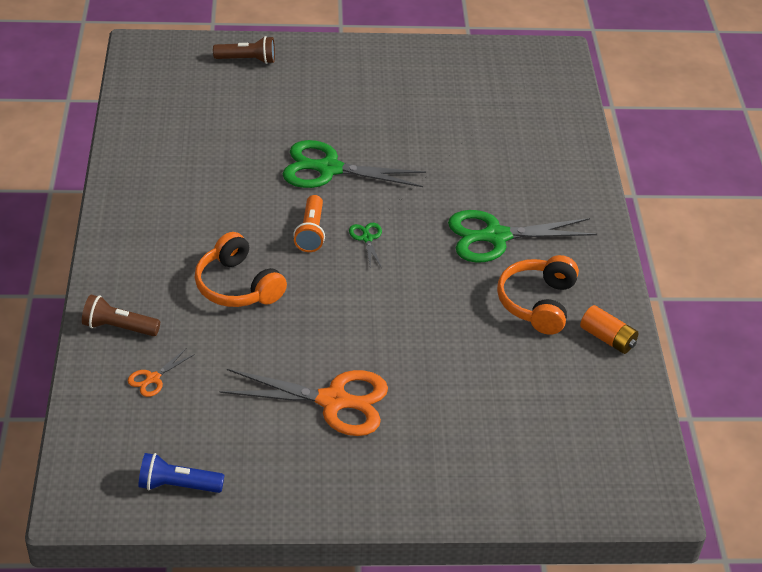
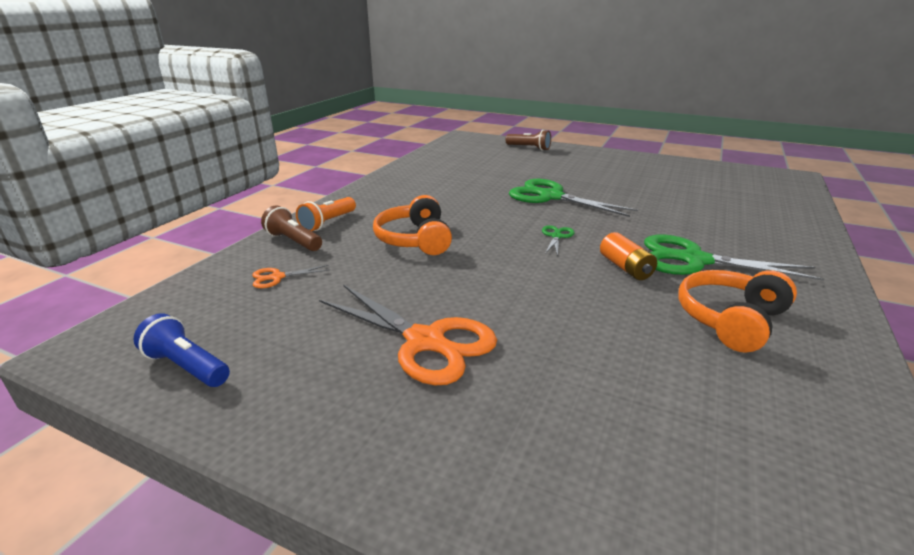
camera: 30 degrees right, 15 degrees down
(311, 232) = (508, 224): orange flashlight -> orange flashlight (328, 223)
(607, 338) = (833, 379): orange battery -> orange battery (625, 268)

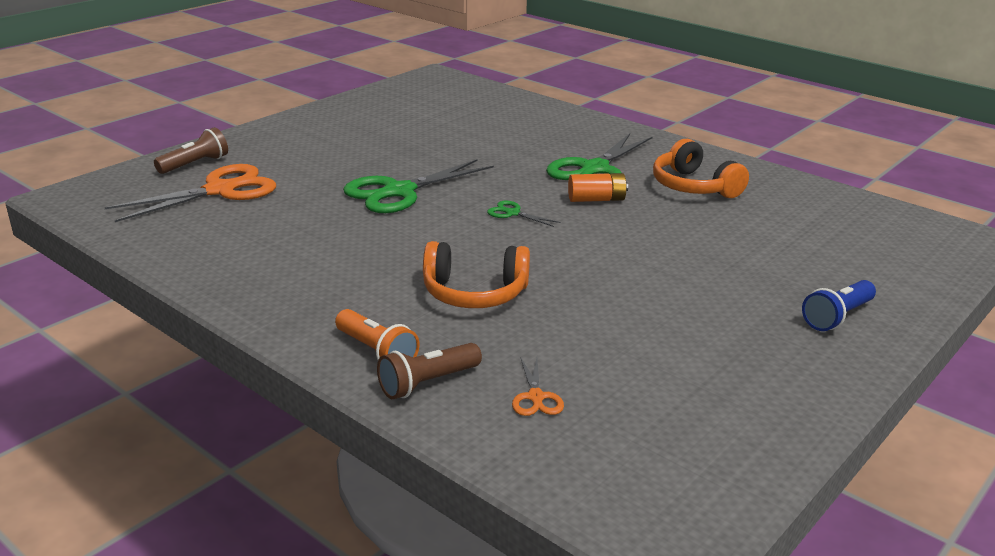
camera: 75 degrees left, 0 degrees up
(187, 366) = (721, 455): blue flashlight -> blue flashlight (837, 317)
(425, 341) = (699, 314): orange scissors -> orange scissors (220, 190)

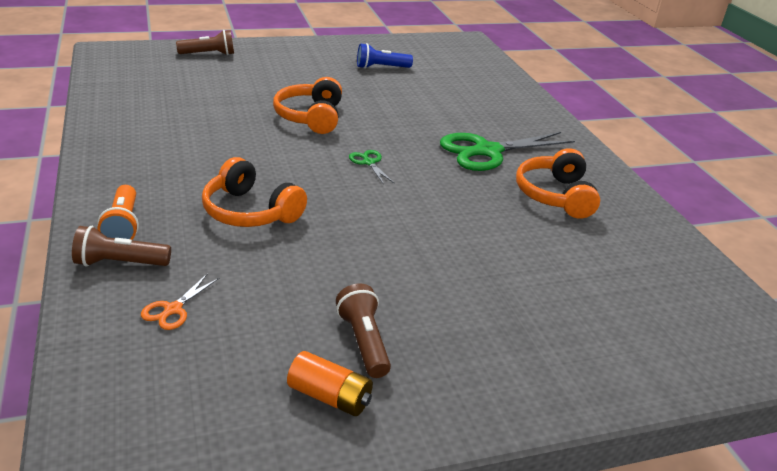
camera: 30 degrees right, 5 degrees up
(220, 190) = (198, 76): orange scissors -> none
(399, 192) = (311, 117): green scissors -> orange headphones
(596, 199) = (452, 176): orange battery -> orange battery (330, 396)
(716, 352) = (363, 342): none -> brown flashlight
(837, 317) = (520, 364): blue flashlight -> blue flashlight (381, 68)

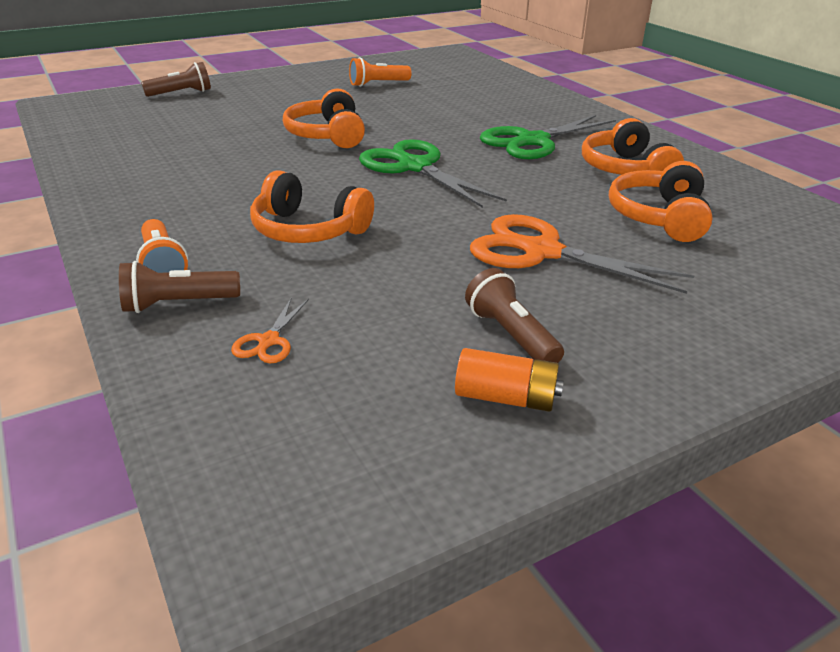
camera: 10 degrees left, 0 degrees up
(369, 162) = (415, 167): green scissors -> green scissors, size x2.24
(381, 68) = (378, 84): blue flashlight -> orange flashlight
(432, 267) = (541, 252): none -> orange scissors
(556, 251) = (659, 217): none -> orange headphones

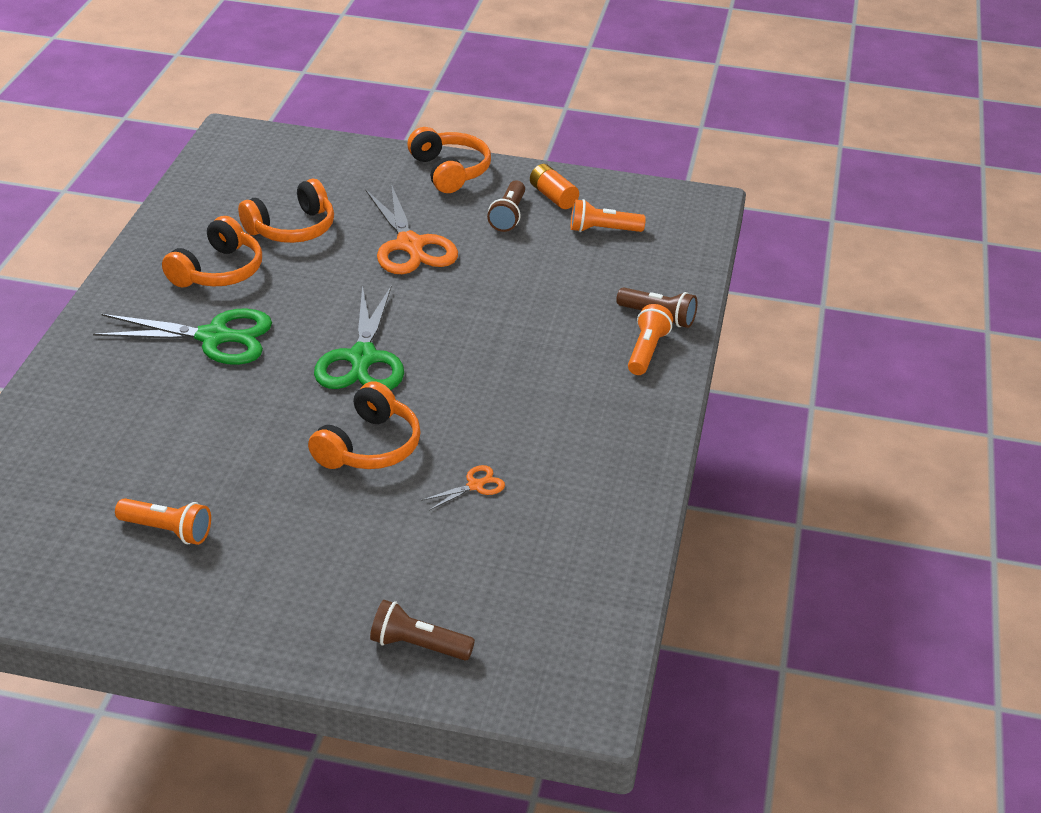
camera: 140 degrees left, 5 degrees up
(269, 341) = (629, 271): orange scissors -> orange scissors (475, 486)
(308, 230) = (526, 334): orange headphones -> orange headphones (449, 171)
(369, 382) = (603, 230): none -> orange flashlight

